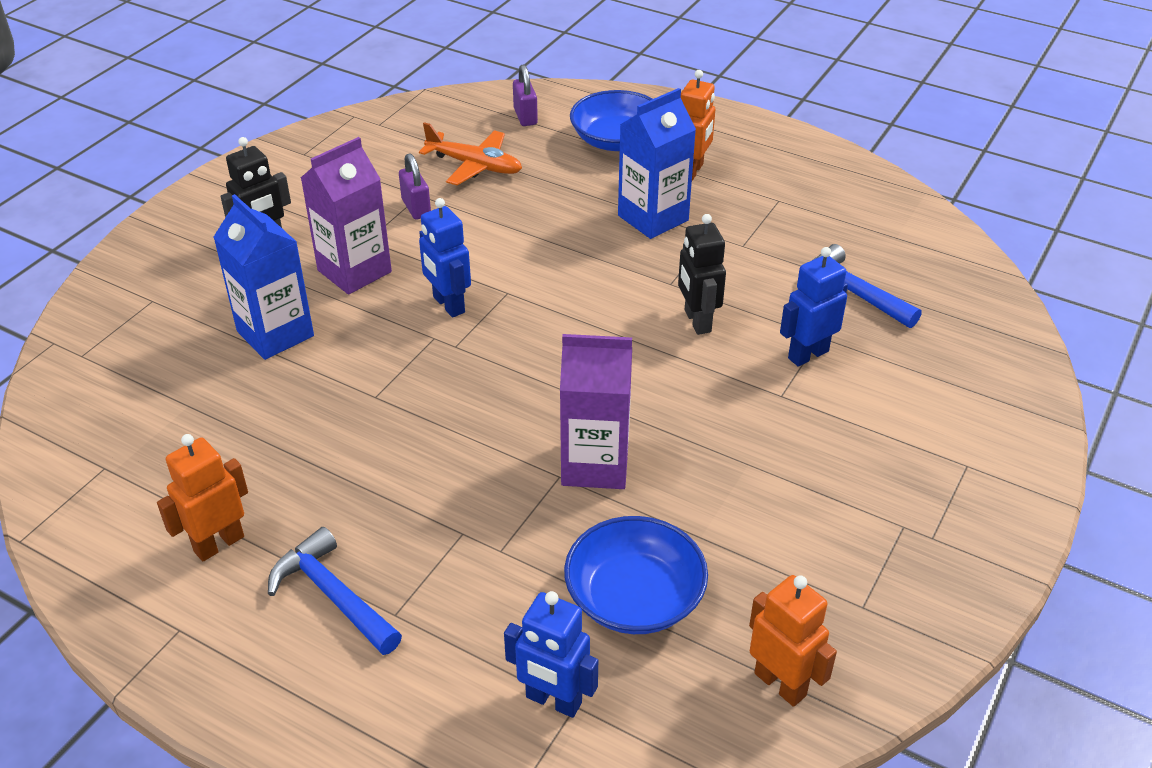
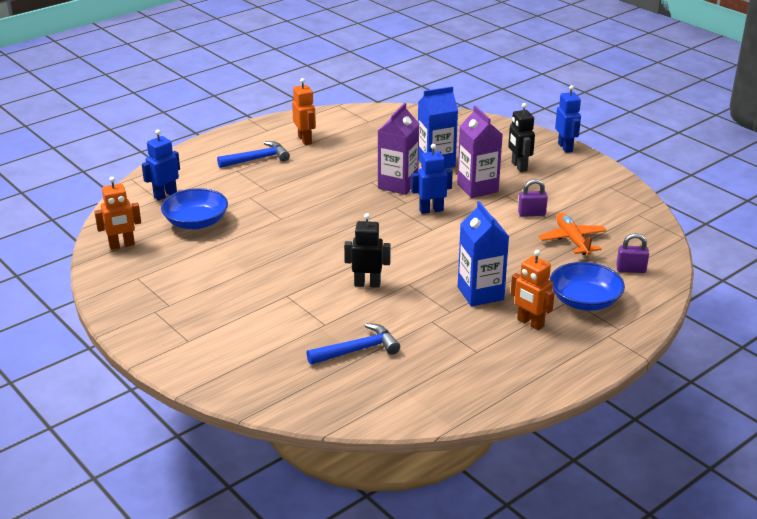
camera: 110 degrees right, 10 degrees down
(475, 166) = (572, 240): orange plane -> orange plane turned 120 degrees clockwise
(595, 464) = (281, 229): purple carton -> purple carton (398, 185)
(807, 354) = (312, 314): blue robot -> blue robot (565, 147)

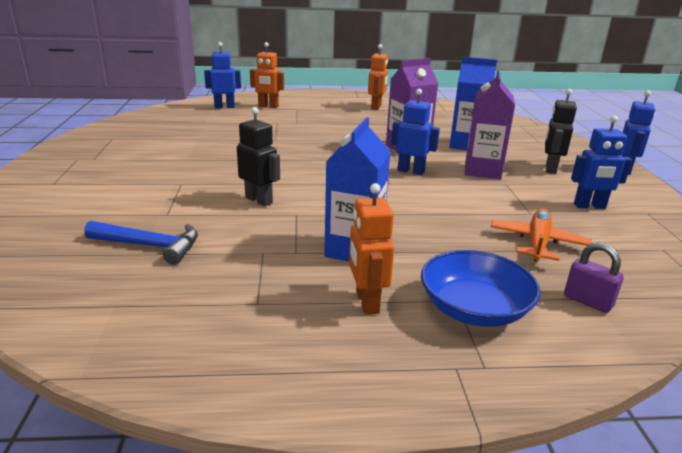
camera: 35 degrees right, 5 degrees down
(122, 245) = (143, 121): orange robot -> orange robot (268, 106)
(196, 222) = (213, 124): blue bowl -> none
(258, 159) = (322, 107): blue hammer -> none
(531, 213) = (516, 205): purple padlock -> none
(574, 195) = (589, 206): none -> blue robot

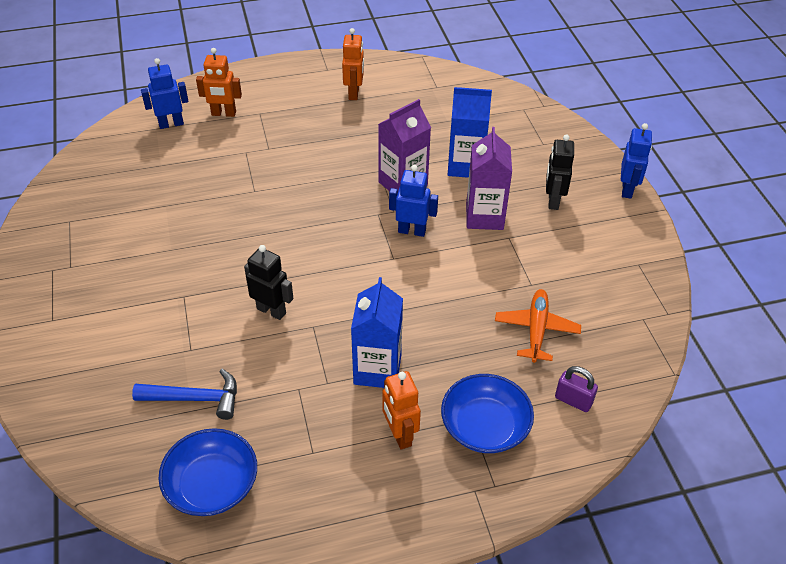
camera: 10 degrees left, 20 degrees up
(125, 314) = (212, 485): none -> blue bowl
(589, 206) = (586, 263): blue robot -> none

